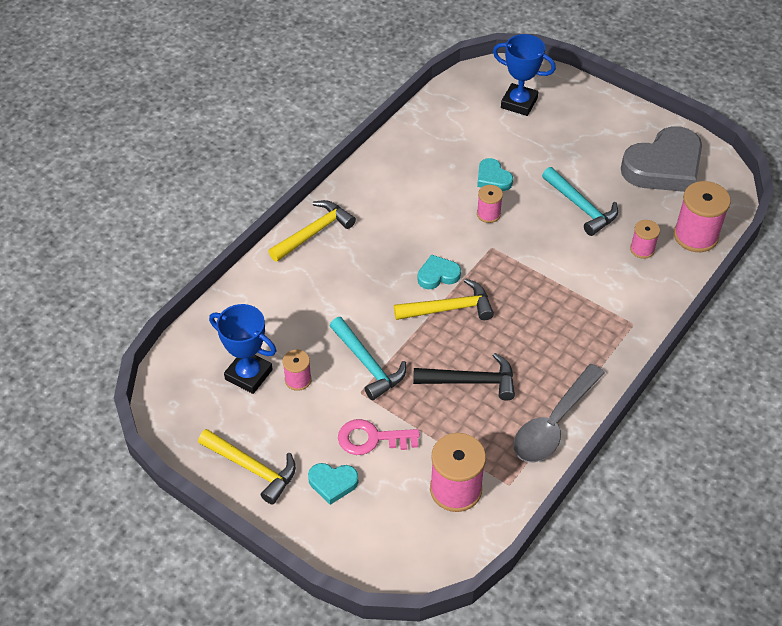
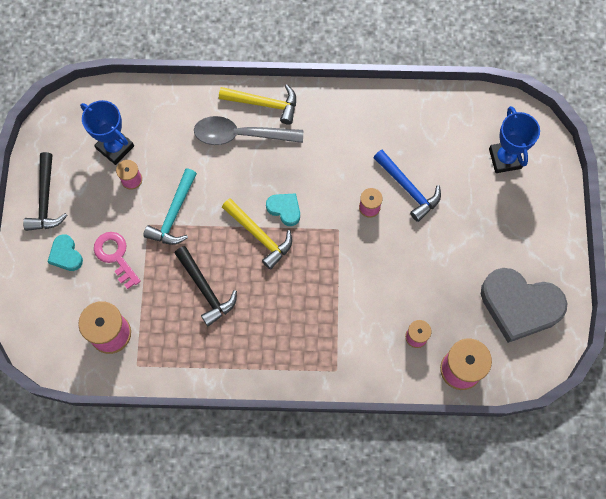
camera: 55 degrees right, 20 degrees up
(249, 374) = (115, 147): blue trophy -> blue trophy turned 45 degrees counterclockwise
(252, 468) = (46, 200): yellow hammer -> black hammer
(493, 178) = (408, 188): turquoise heart -> blue hammer
(554, 423) = (206, 366): grey spoon -> grey spoon (241, 135)
(581, 207) = (427, 268): turquoise hammer -> none

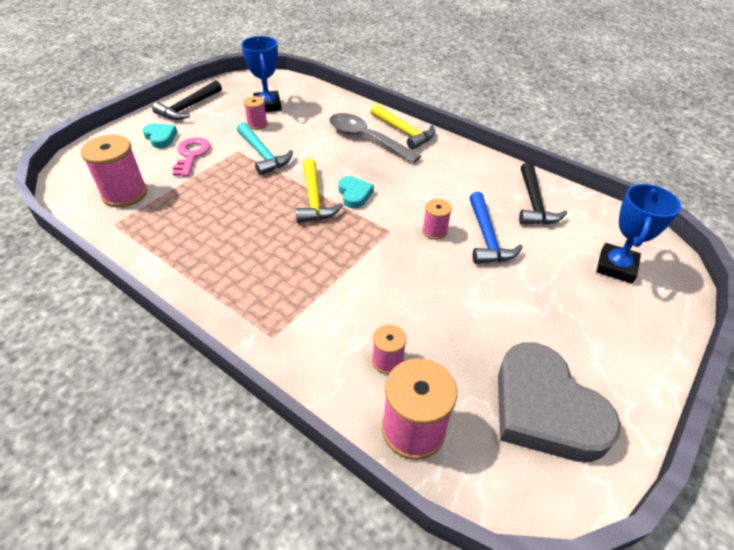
camera: 35 degrees right, 25 degrees down
(66, 255) = (160, 137): turquoise heart -> turquoise heart turned 135 degrees clockwise
(174, 214) = (263, 155): turquoise hammer -> turquoise hammer turned 90 degrees counterclockwise
(206, 289) = (229, 208): black hammer -> black hammer (534, 203)

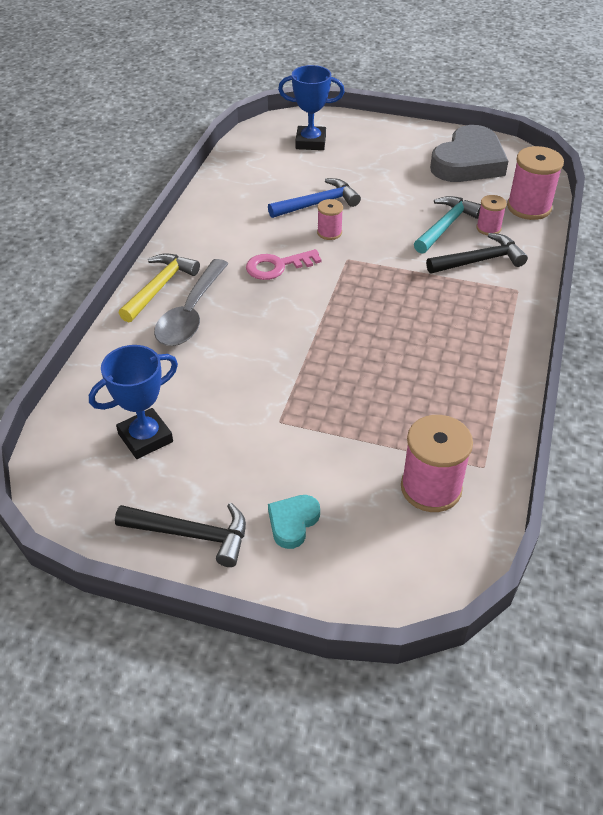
camera: 110 degrees left, 0 degrees up
(191, 155) = (314, 464): pink key -> pink key (277, 266)
(257, 124) = (204, 427): pink spool -> none
(263, 155) = (274, 392): turquoise hammer -> turquoise hammer (446, 226)
(314, 199) = (333, 320): yellow hammer -> none
(354, 194) = (306, 294): turquoise heart -> none
(534, 203) = (250, 184): black hammer -> black hammer (479, 260)

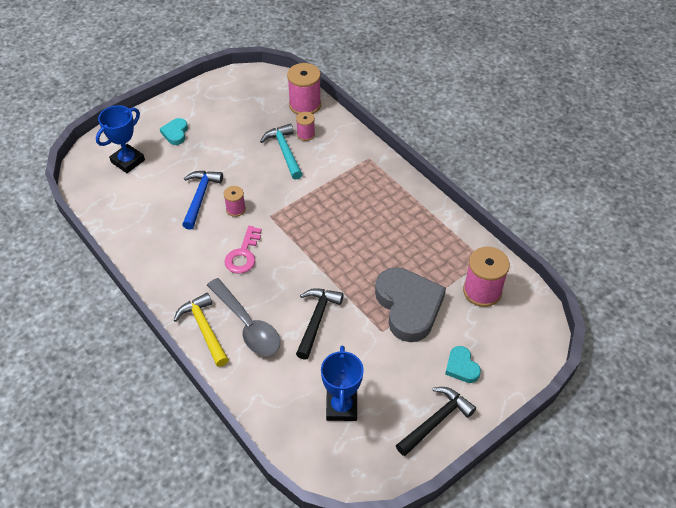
camera: 55 degrees left, 5 degrees up
(379, 150) = (175, 133): none -> turquoise heart
(468, 162) = (235, 101): grey heart -> grey heart (408, 306)
(479, 260) = (330, 157): black hammer -> black hammer (316, 320)

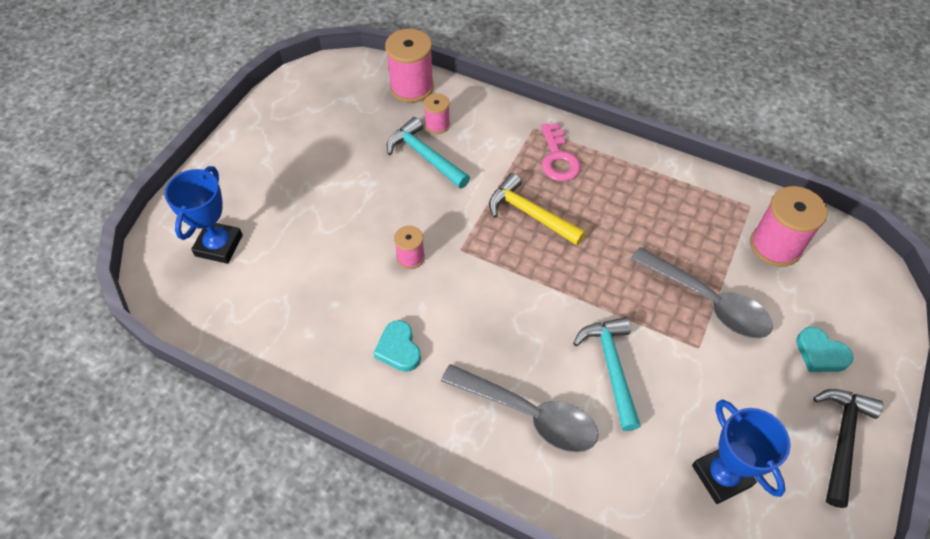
camera: 25 degrees left, 5 degrees up
(175, 133) = (263, 182): turquoise heart -> turquoise heart (398, 349)
(200, 197) = (352, 259): blue hammer -> none
(204, 329) = (475, 446): yellow hammer -> yellow hammer (530, 214)
(243, 254) = (460, 316): pink key -> pink key (558, 158)
(316, 320) = (611, 367): black hammer -> turquoise hammer
(408, 306) = (708, 301): grey heart -> grey spoon

